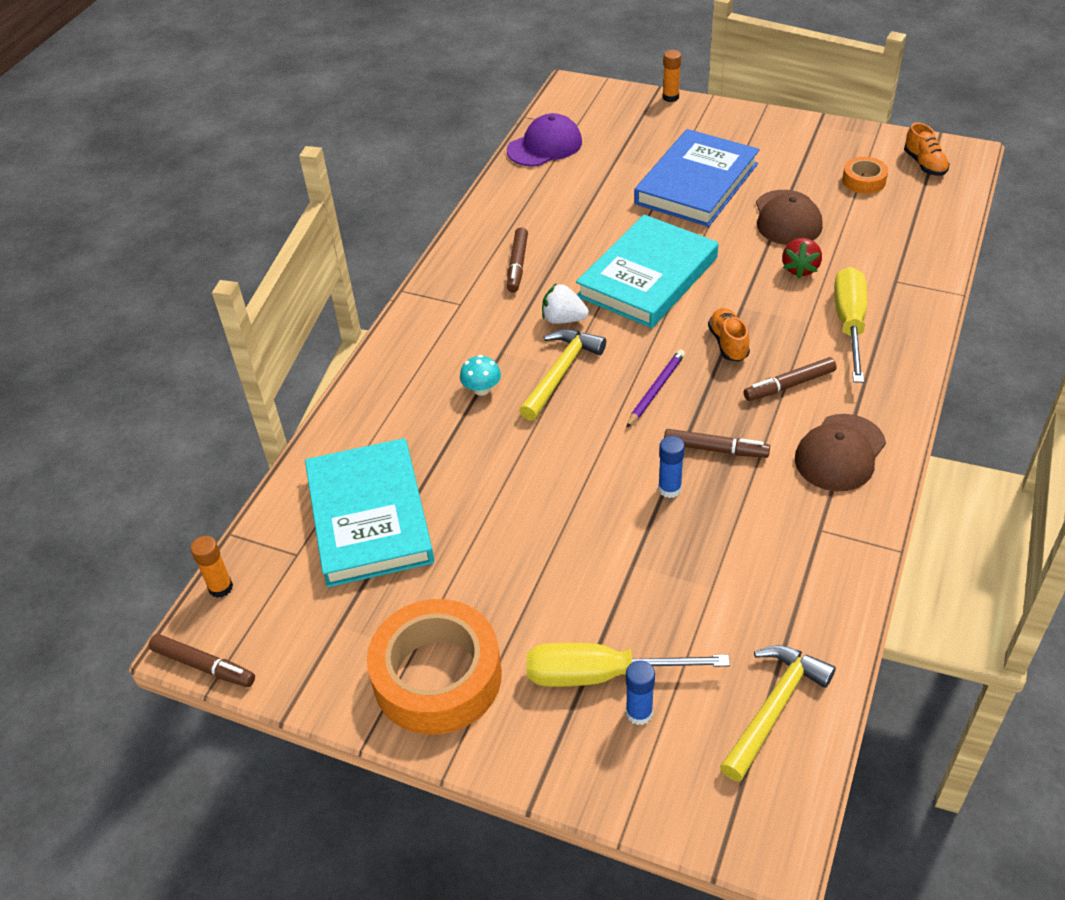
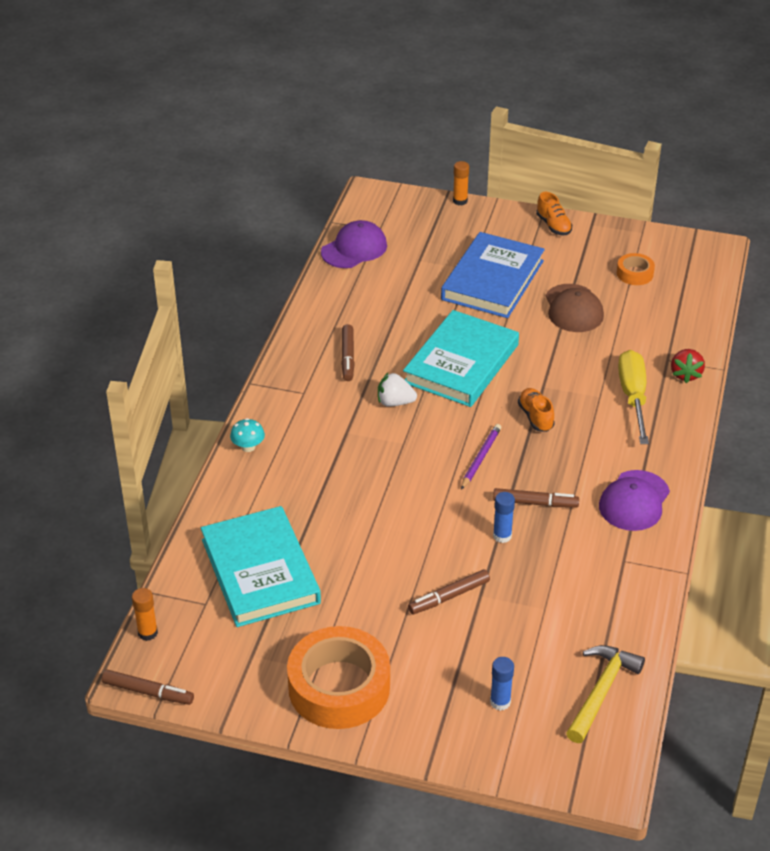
camera: 10 degrees left, 5 degrees down
(481, 389) = (335, 464): turquoise mushroom -> turquoise mushroom (248, 447)
(561, 373) = (399, 447): yellow hammer -> none
(601, 675) = (467, 677): yellow screwdriver -> none
(789, 385) = (589, 449): brown marker -> brown marker (449, 597)
(800, 269) = (588, 352): red strawberry -> red strawberry (685, 374)
(840, 453) = (634, 501): brown cap -> purple cap
(924, 164) = (684, 258): orange shoe -> orange shoe (553, 226)

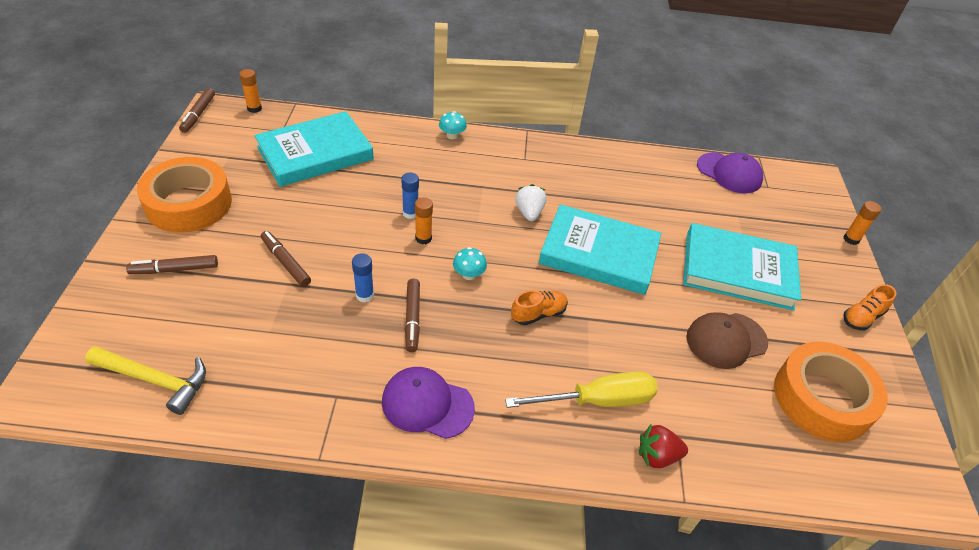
camera: 75 degrees right, 5 degrees up
(347, 357) = (579, 180): brown marker -> brown marker (175, 269)
(424, 486) = (423, 238): none -> orange glue stick
(480, 458) = (469, 274): purple pencil -> turquoise mushroom
(492, 280) = (738, 270): blue book -> turquoise book
(500, 702) = (155, 303): blue glue stick -> blue glue stick (410, 213)
(634, 274) = (822, 398): orange tape -> orange tape, size x2.11

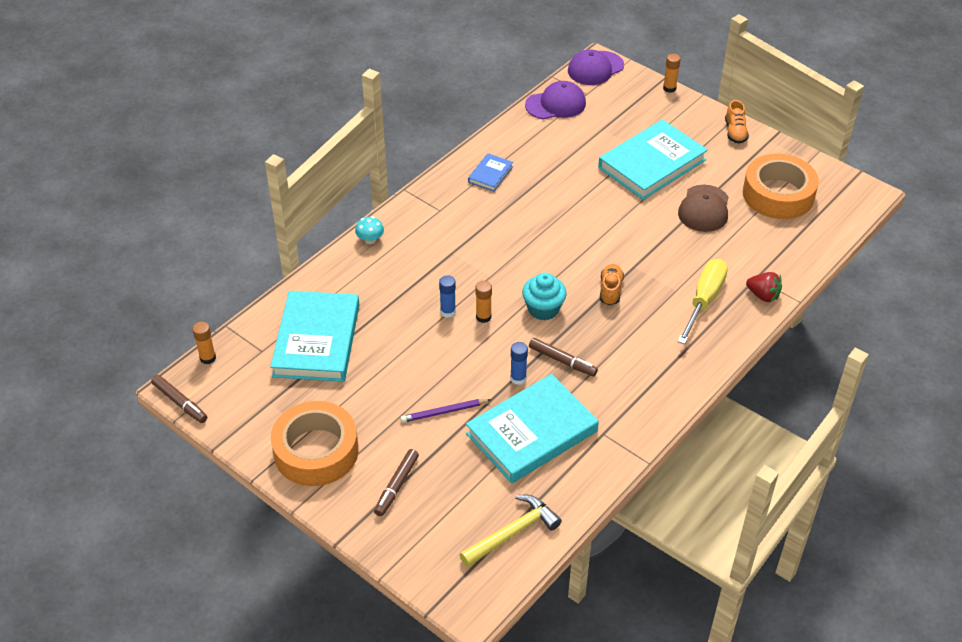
camera: 50 degrees left, 0 degrees up
(286, 262) = (444, 412): brown marker -> purple pencil
(427, 404) = (645, 388): purple cap -> purple cap (595, 68)
(469, 274) = (543, 309): turquoise mushroom -> turquoise cupcake
(529, 212) = (505, 241): white strawberry -> none
(598, 170) = (490, 174): none -> blue book
(599, 254) = (579, 226): turquoise book -> turquoise book (531, 432)
(657, 456) = (763, 295): red strawberry -> red strawberry turned 90 degrees counterclockwise

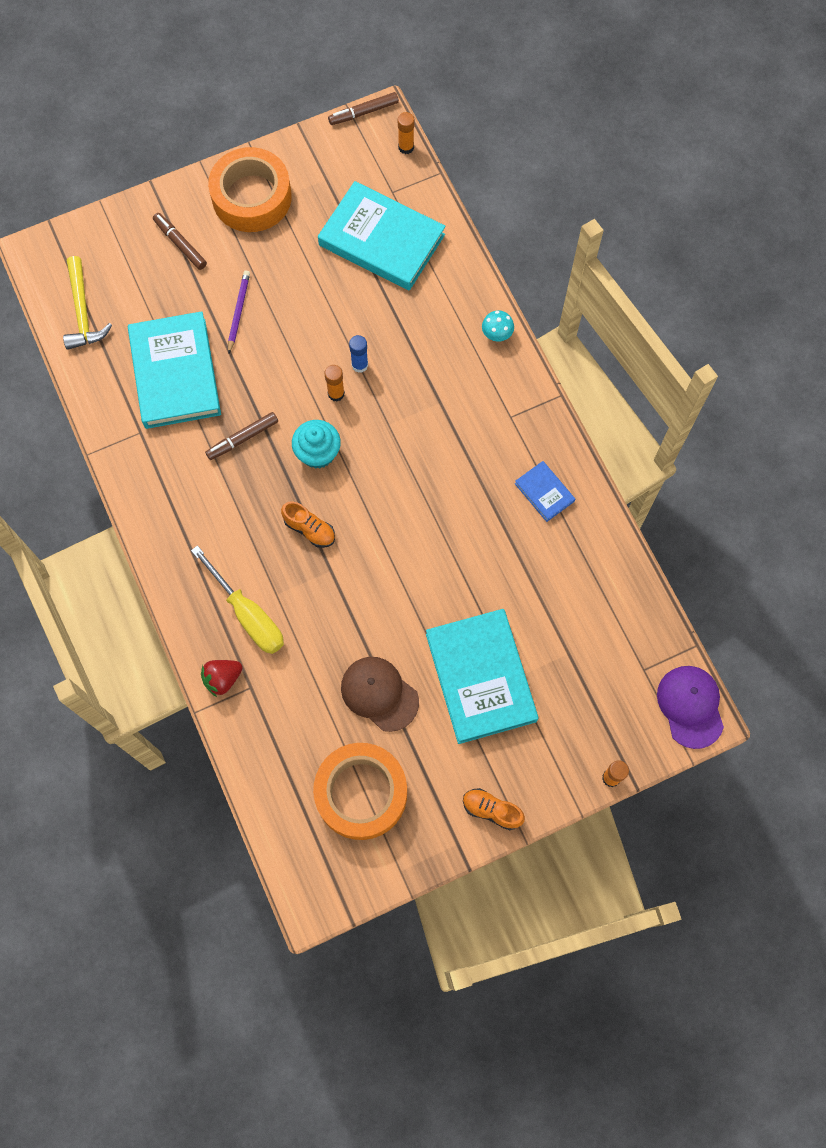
camera: 115 degrees right, 25 degrees up
(518, 378) = (243, 390): blue glue stick -> none
(556, 104) = (638, 622): purple cap -> none

